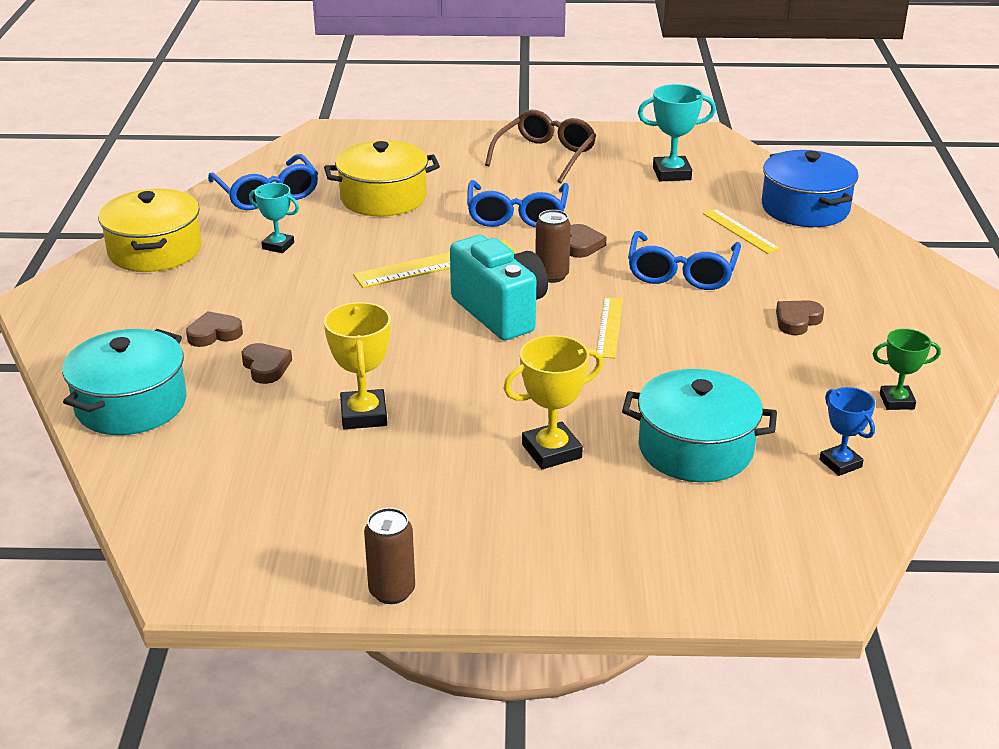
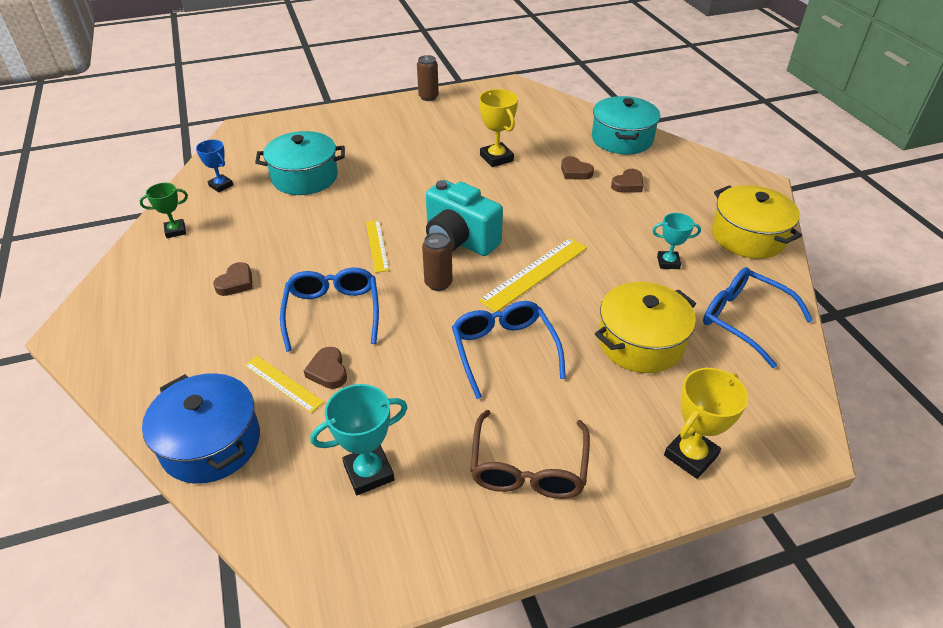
camera: 160 degrees right, 10 degrees up
(551, 451) = (384, 160): yellow trophy -> yellow trophy (690, 455)
(582, 245) = (427, 325): brown heart -> brown heart (328, 371)

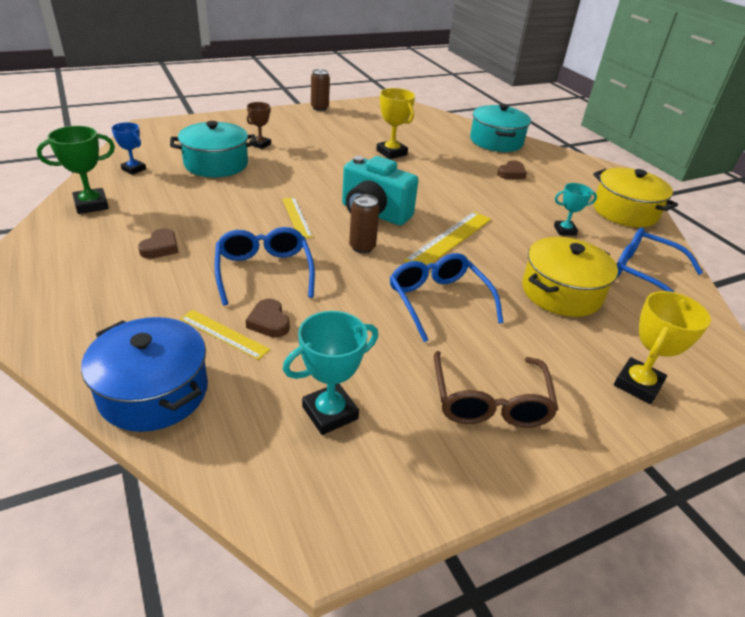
camera: 10 degrees left, 5 degrees down
(175, 231) = (91, 205): green trophy -> green trophy, size x1.52
(355, 150) = (260, 144): none -> brown trophy
(575, 172) = (463, 164): brown heart -> none

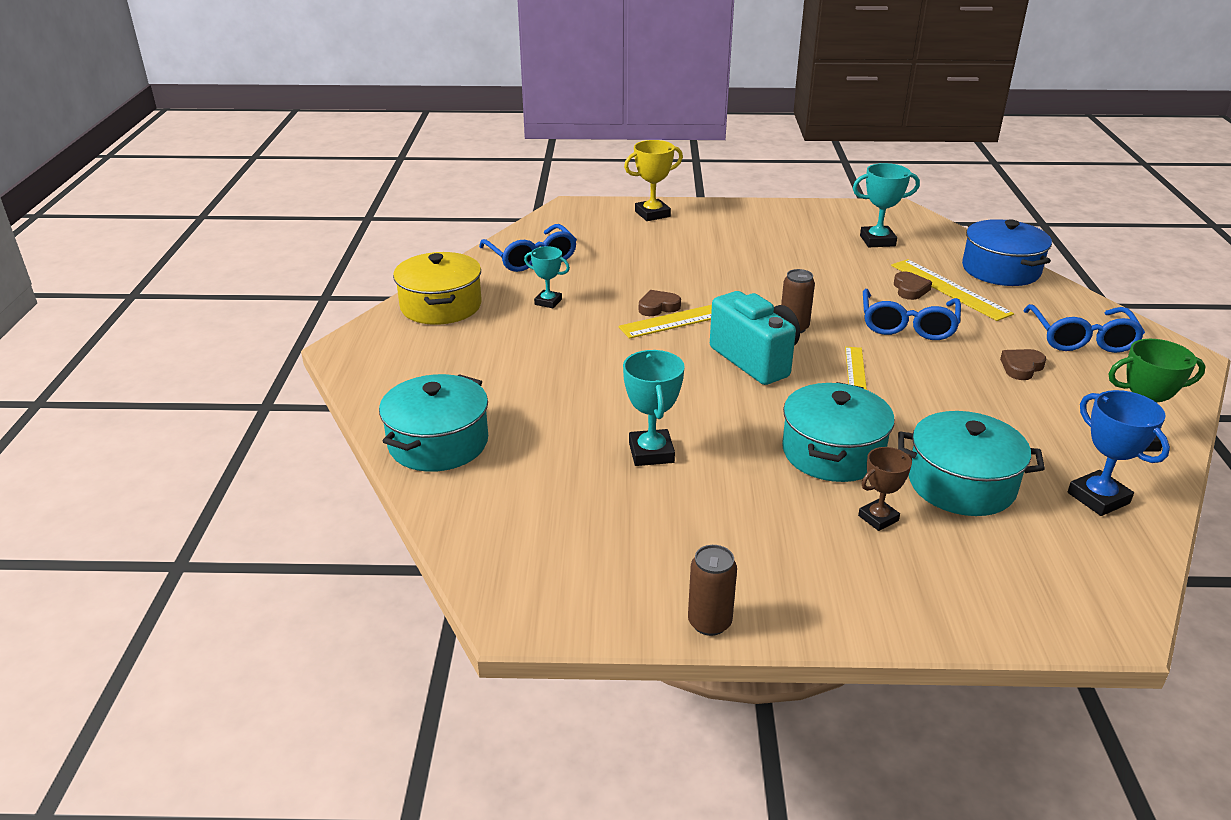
camera: 150 degrees left, 5 degrees down
(134, 169) = (1098, 498): blue trophy -> blue trophy, size x1.52
(224, 334) = (949, 289): yellow ruler -> yellow ruler, size x1.61
(294, 167) = (832, 452): none -> turquoise pot
(391, 153) = (651, 453): yellow trophy -> turquoise trophy
(438, 301) = (751, 276): blue glasses -> blue glasses (1081, 339)
(490, 401) = (765, 226): brown glasses -> none
(511, 173) = (504, 379): brown heart -> brown heart (658, 307)
(561, 292) = (632, 261): yellow pot -> none

